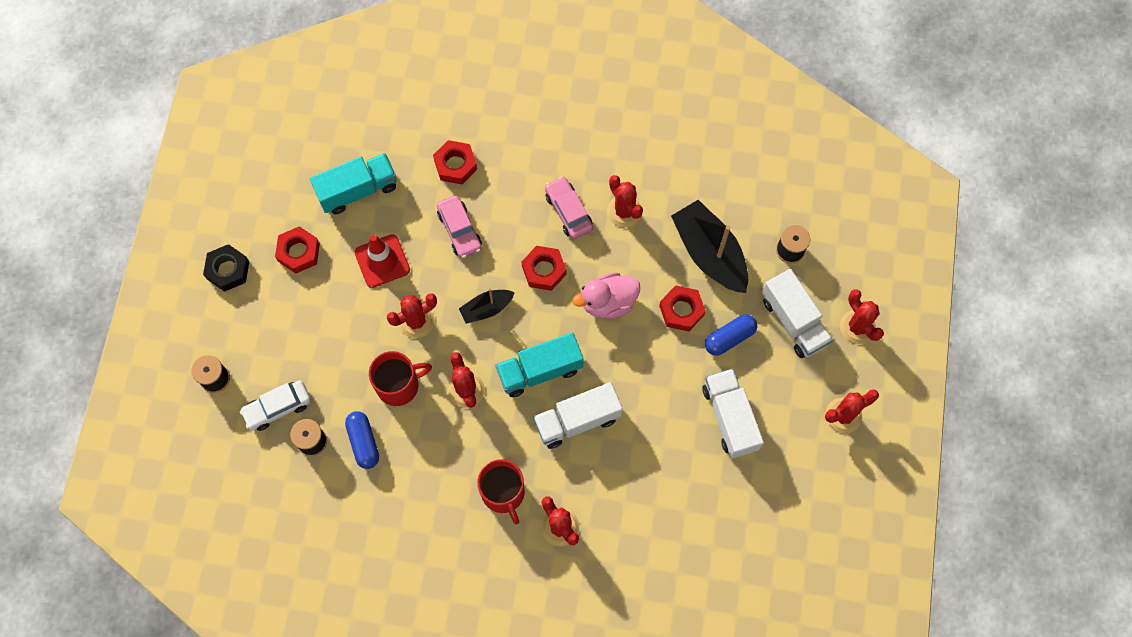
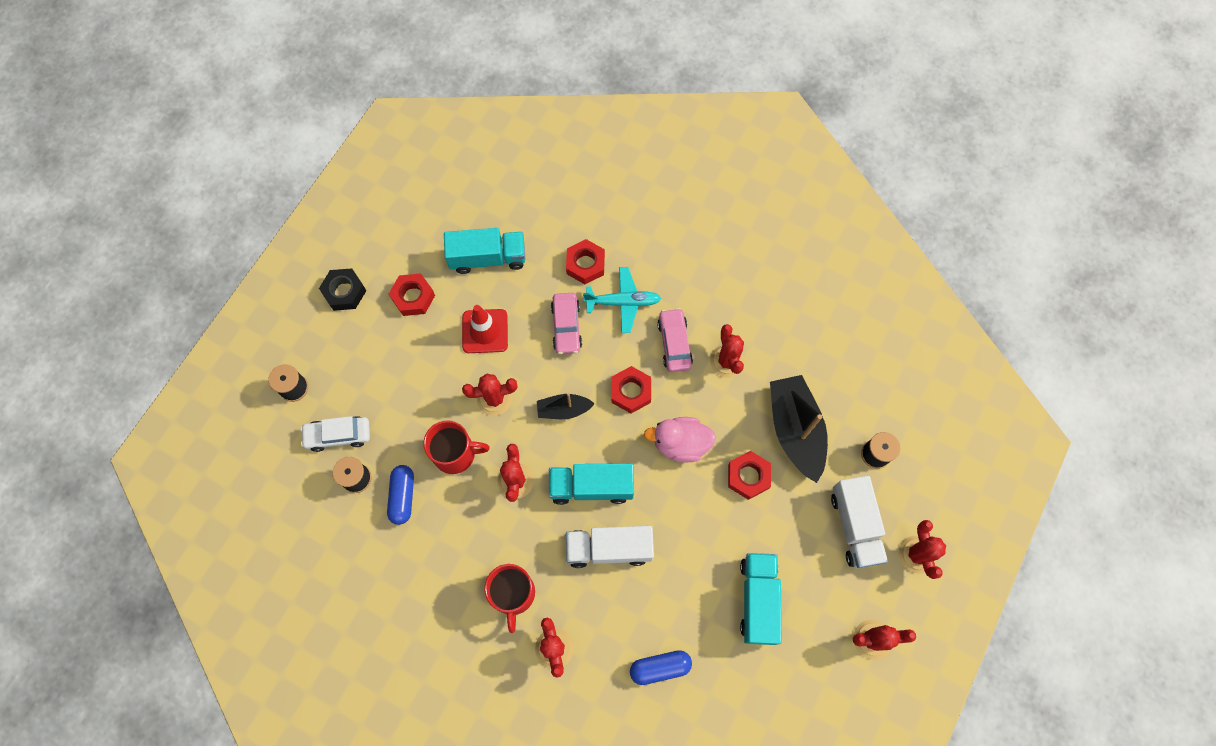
camera: 20 degrees right, 0 degrees up
(505, 189) = (623, 302): none -> turquoise plane
(729, 338) = (785, 520): blue capsule -> blue capsule (660, 667)
(730, 418) = (758, 600): white truck -> turquoise truck

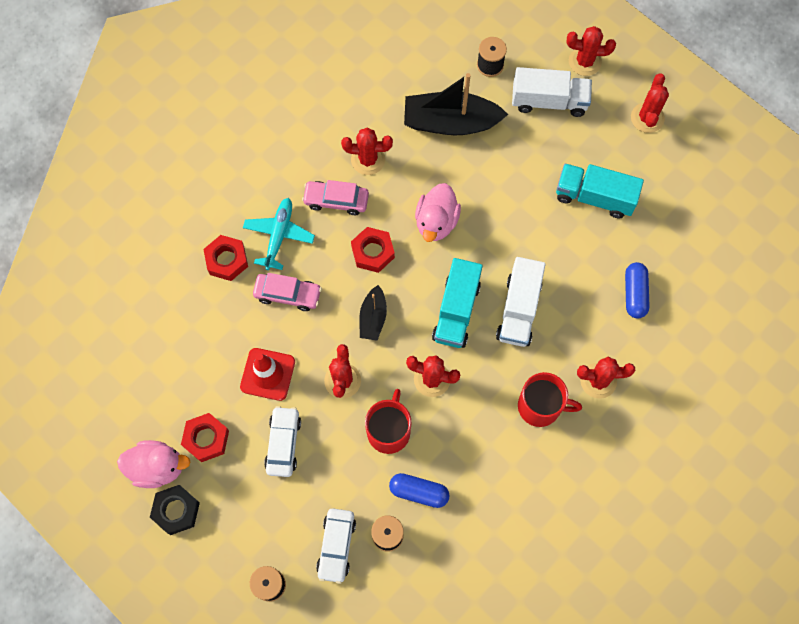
camera: 75 degrees left, 0 degrees up
(379, 265) = (157, 467): none -> pink duck
(423, 363) = (283, 443): none -> white car
(488, 258) = (187, 353): turquoise truck -> none
(748, 476) = (482, 173): red nut -> none

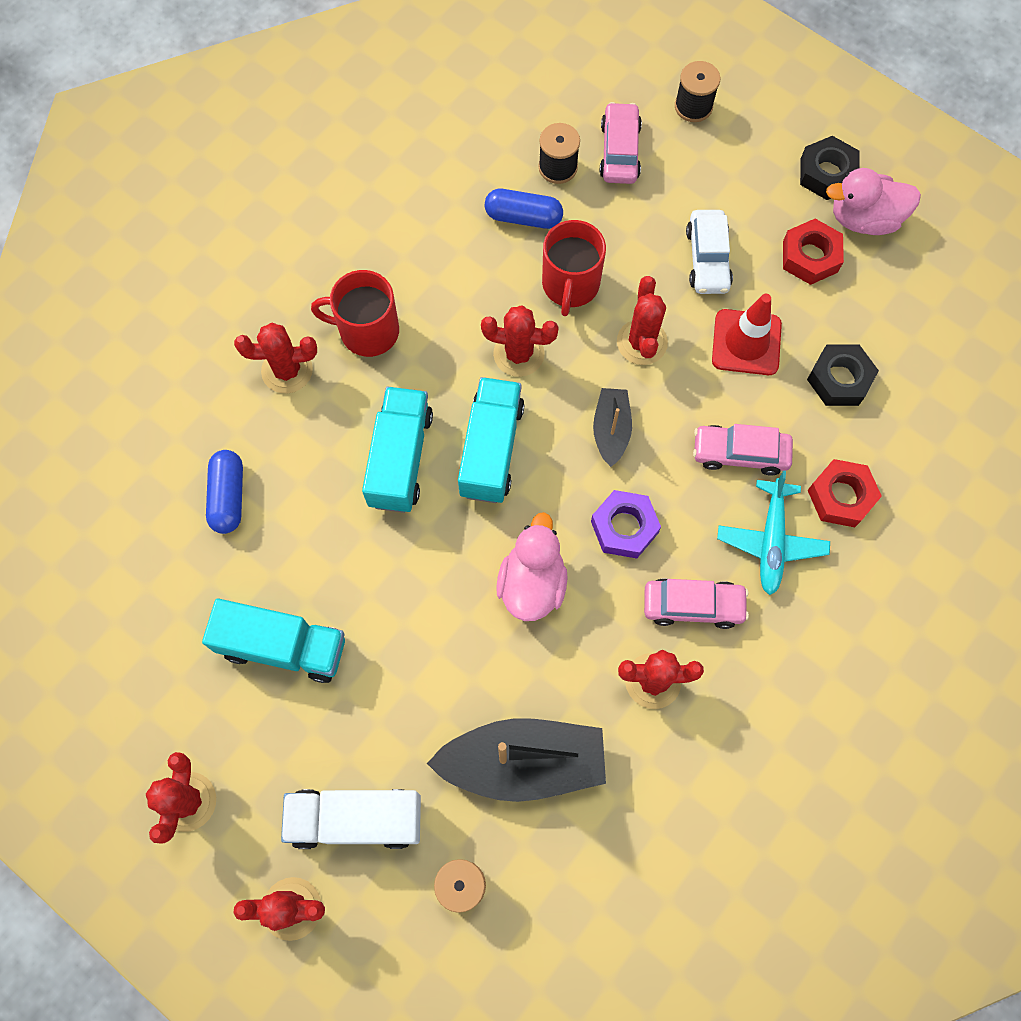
camera: 175 degrees right, 0 degrees up
(208, 341) = (839, 379): none -> black nut
(336, 546) = (620, 151): white car -> pink car
(373, 252) = (624, 527): red nut -> purple nut
(518, 310) = (400, 459): white truck -> turquoise truck

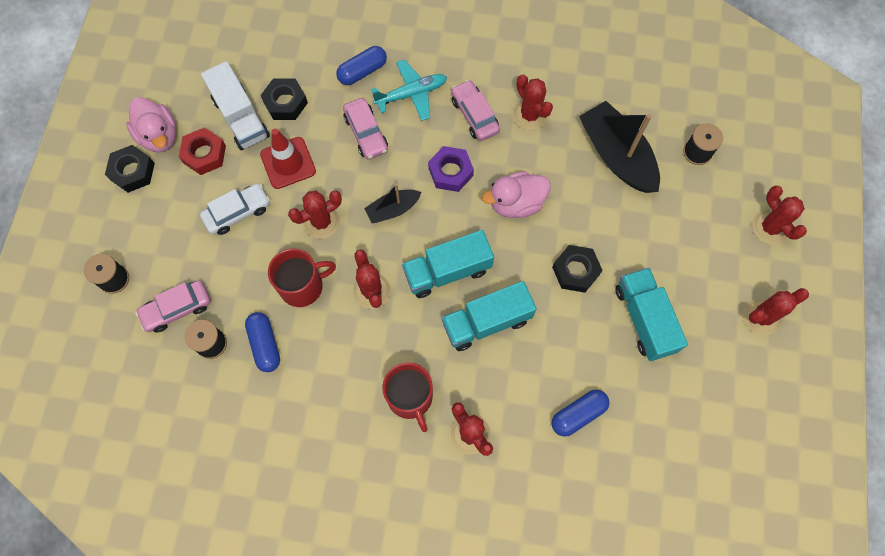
camera: 120 degrees left, 0 degrees up
(356, 819) = (704, 222): white truck -> white truck (241, 118)
(397, 602) = (575, 271): none -> black nut
(841, 496) = (362, 71): red nut -> blue capsule

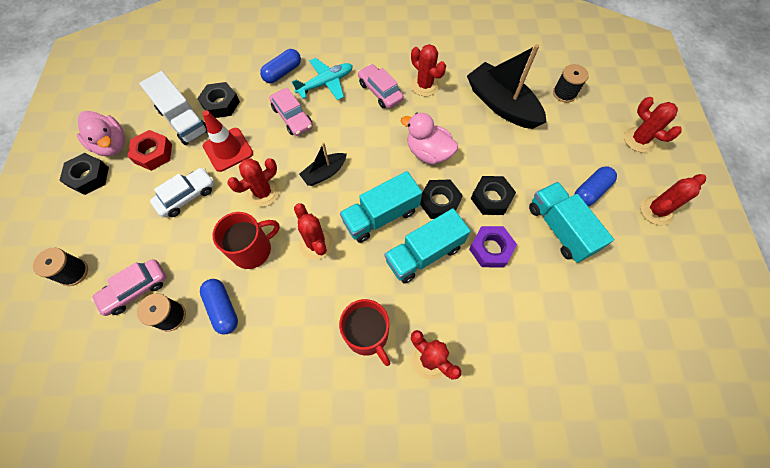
camera: 10 degrees left, 5 degrees down
(450, 172) = (368, 136): purple nut -> purple nut (490, 249)
(516, 203) = (428, 152): pink duck -> pink duck turned 60 degrees clockwise
(516, 265) = (439, 202): none -> black nut
(578, 414) = (525, 322): blue capsule -> blue capsule (590, 191)

